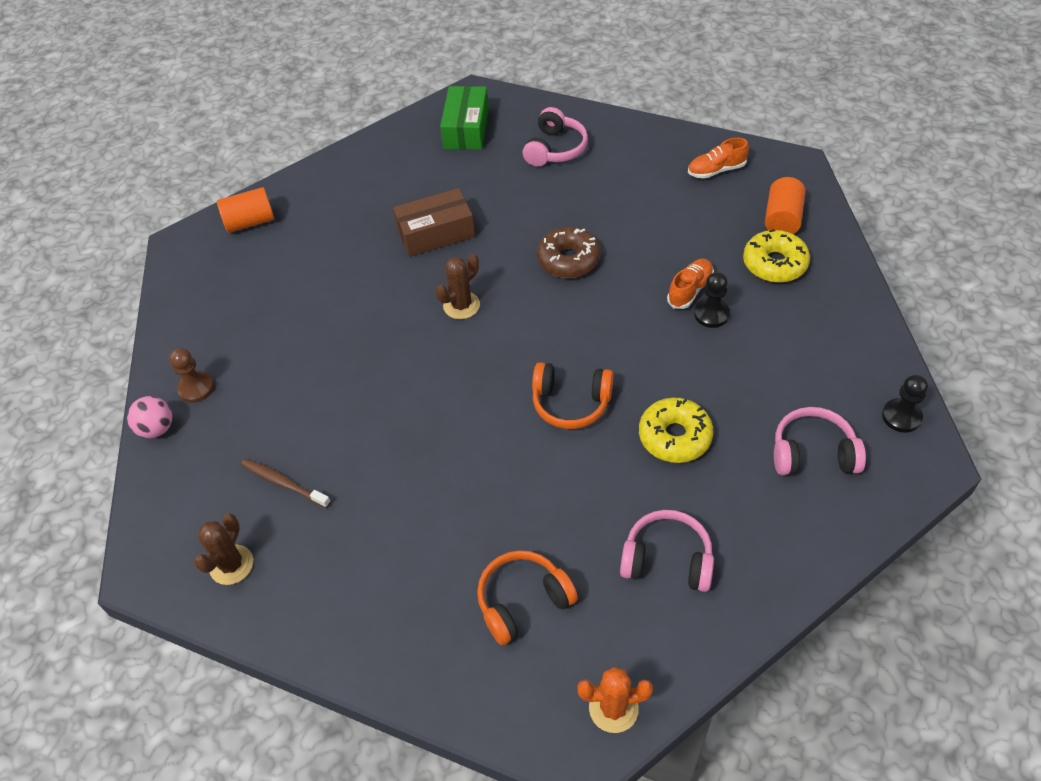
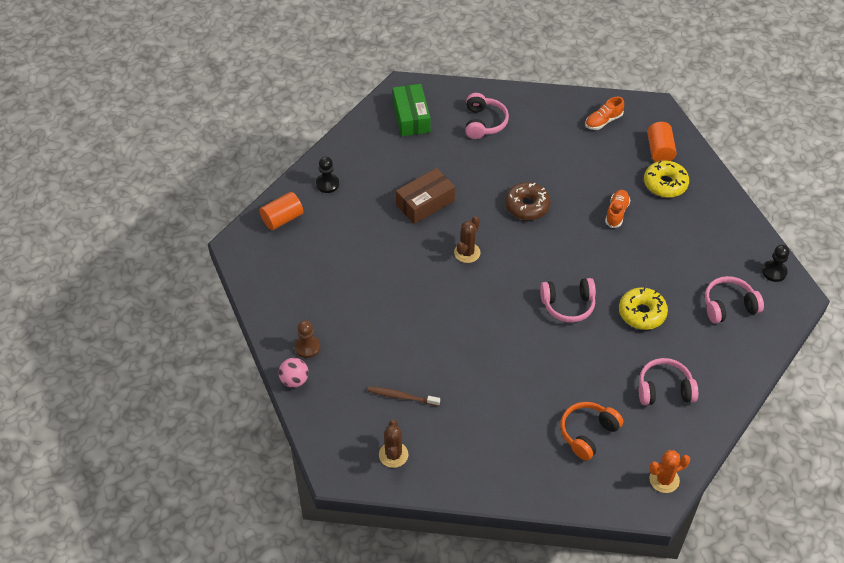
camera: 20 degrees left, 0 degrees up
(571, 403) = (568, 305): orange headphones -> pink headphones
(711, 314) = (636, 227): black pawn -> black pawn (327, 184)

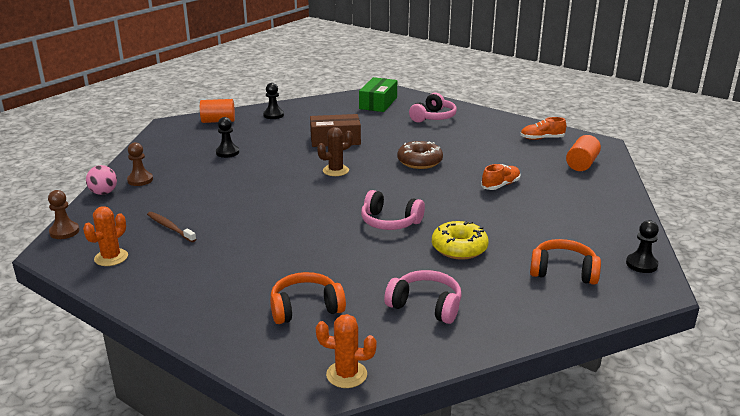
camera: 30 degrees right, 25 degrees down
(319, 445) = (64, 232): none -> brown pawn
(344, 268) = (227, 152): none -> black pawn
(393, 455) = (111, 257): brown cactus -> orange cactus
(665, 184) = (568, 182): yellow donut -> none
(729, 306) = (563, 272): pink headphones -> orange headphones

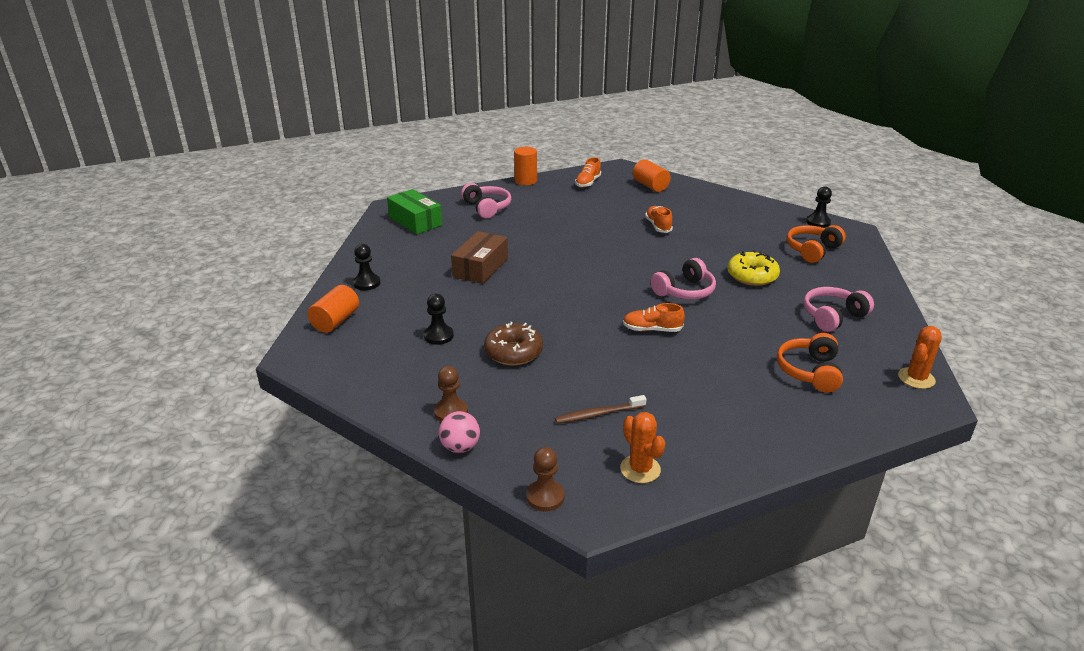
camera: 60 degrees left, 5 degrees up
(308, 222) = (652, 329): none -> orange shoe
(335, 170) = (554, 287): brown cactus -> none
(419, 162) = (578, 243): brown donut -> brown donut (513, 352)
(504, 117) = (525, 181): none -> orange cylinder

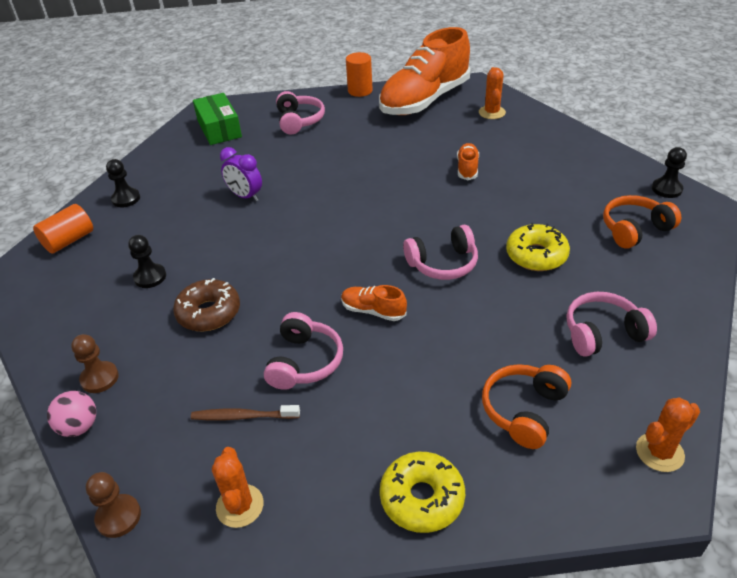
camera: 20 degrees right, 10 degrees up
(480, 267) = (245, 196): brown box -> purple clock
(588, 183) = (424, 100): orange shoe -> orange shoe, size x2.49
(621, 371) = (304, 362): none -> pink headphones
(650, 186) = (492, 112): orange cylinder -> orange cactus
(774, 436) = (422, 498): none -> yellow donut

